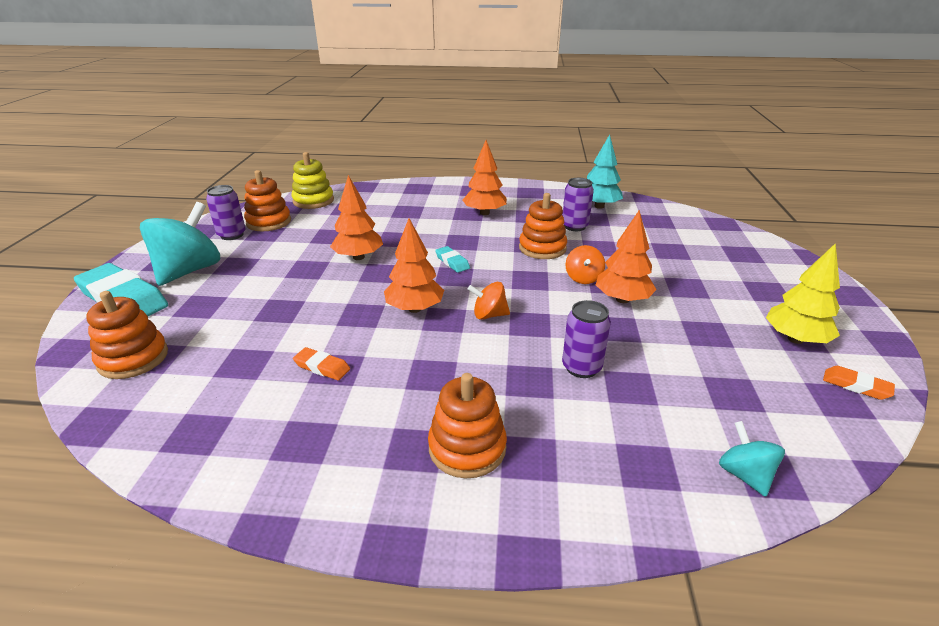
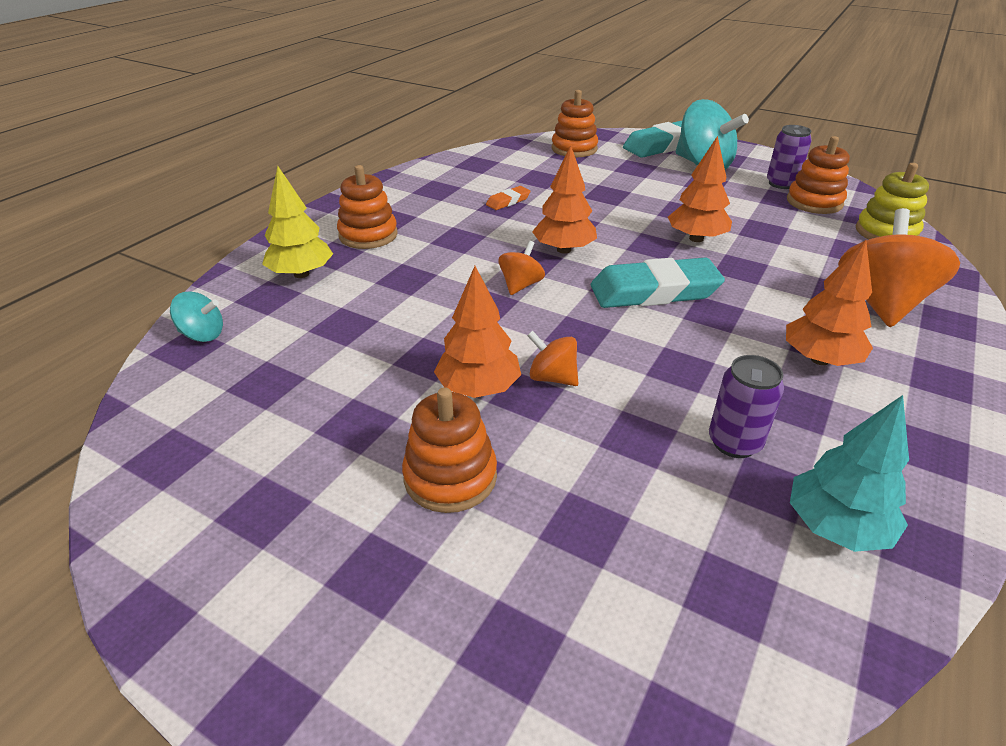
camera: 115 degrees right, 5 degrees up
(412, 201) = (881, 303): none -> orange spinning top
(452, 262) = (654, 291): turquoise eraser -> turquoise eraser, size x2.18
(542, 248) = (661, 374): orange stacking toy -> orange stacking toy (450, 477)
(581, 367) = (393, 309): purple can -> none
(795, 339) = (264, 502): yellow tree -> yellow tree (301, 274)
(856, 386) = (158, 489): orange eraser -> none

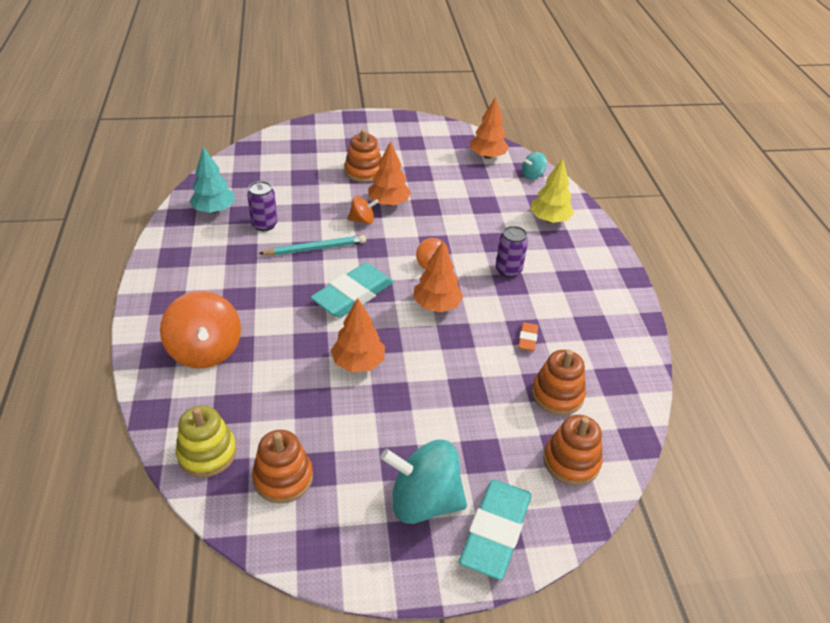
camera: 140 degrees right, 5 degrees up
(368, 235) = (563, 260): orange stacking toy -> orange stacking toy (557, 395)
(665, 365) = (315, 248): none -> turquoise pencil
(781, 184) = (327, 503): purple can -> purple can (508, 270)
(819, 359) = (237, 286): orange tree -> orange tree (487, 156)

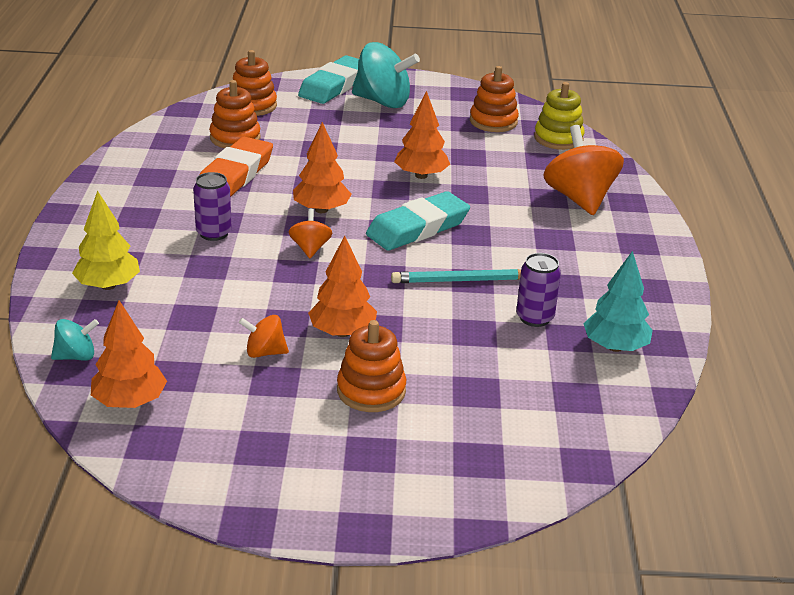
camera: 170 degrees left, 10 degrees down
(362, 220) = (389, 310): orange spinning top -> orange spinning top (264, 352)
(527, 339) = (235, 175): orange eraser -> orange eraser, size x2.18

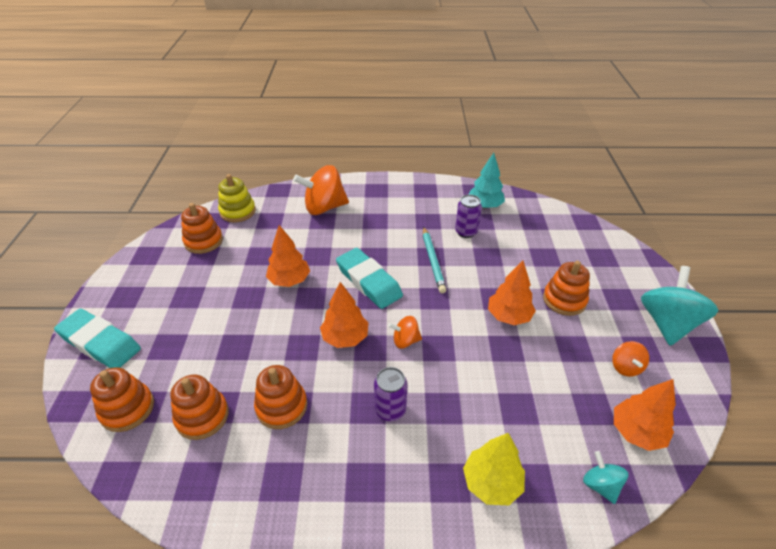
camera: 90 degrees left, 10 degrees up
(235, 175) = (281, 406): orange eraser -> orange stacking toy
(264, 352) = (546, 356): orange spinning top -> orange spinning top (625, 367)
(383, 102) = (148, 306): turquoise spinning top -> turquoise spinning top (667, 323)

